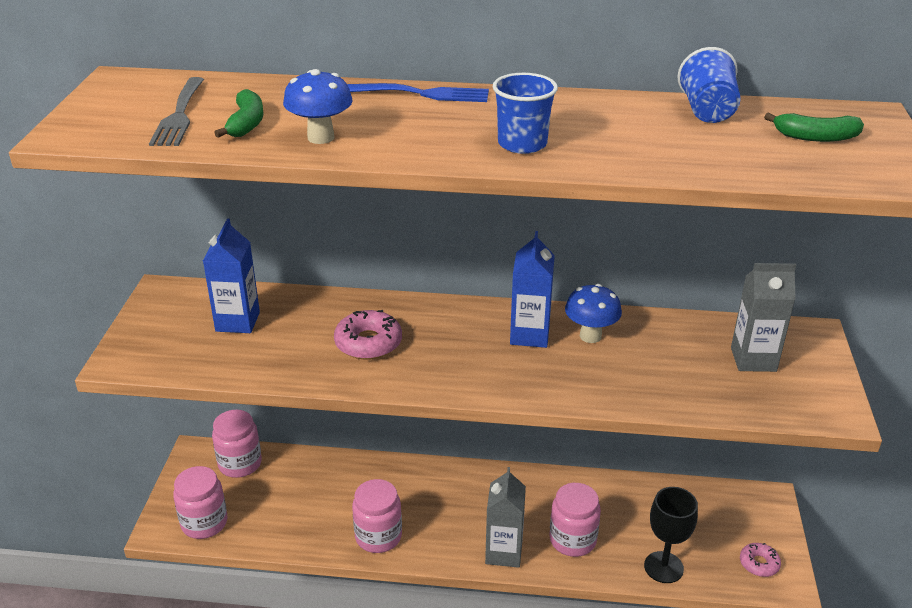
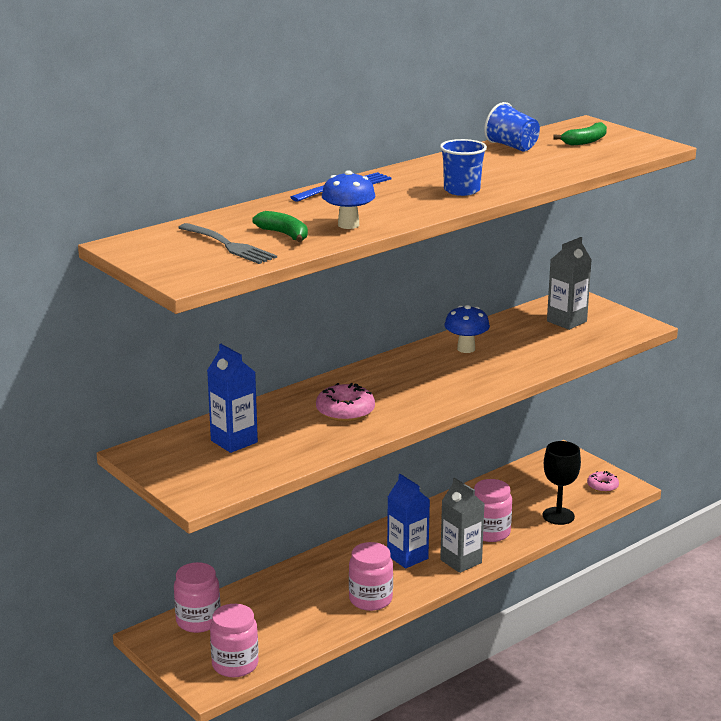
camera: 45 degrees left, 10 degrees down
(529, 335) = (432, 364): blue carton -> blue carton (407, 557)

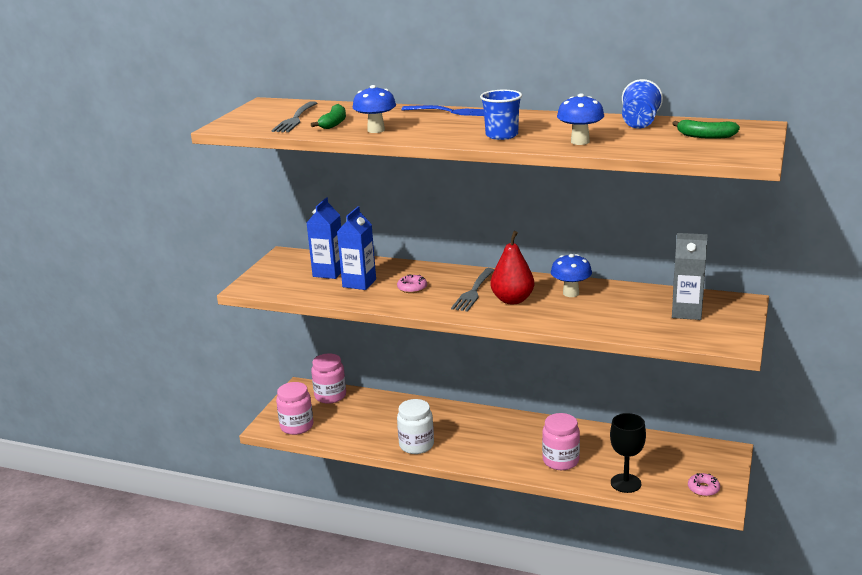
camera: 60 degrees right, 0 degrees up
(345, 411) = (412, 288): pink donut -> pink donut, size x0.63
(370, 599) = (416, 445): pink jar -> white jar
(399, 386) = (473, 292): none -> grey fork
(407, 557) = (485, 439): blue carton -> blue carton (359, 283)
(443, 376) = (512, 300): none -> red pear
(461, 561) = (505, 463): grey carton -> none
(531, 174) = (580, 142): none -> blue mushroom

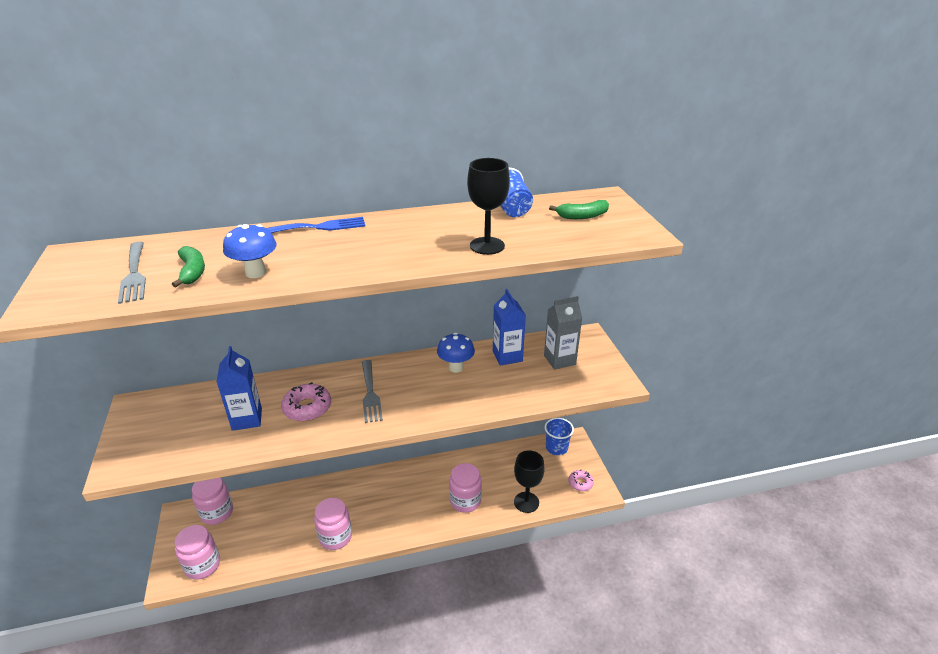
camera: 35 degrees left, 10 degrees up
(329, 272) = (203, 415): blue carton -> blue carton (507, 356)
(412, 288) = (307, 408): pink donut -> pink donut, size x1.58
(416, 445) = (335, 537): white jar -> pink jar
(502, 135) = (403, 252): blue cup -> blue cup (556, 448)
(512, 300) = (413, 392): red pear -> none
(580, 142) = (487, 246): blue mushroom -> black goblet

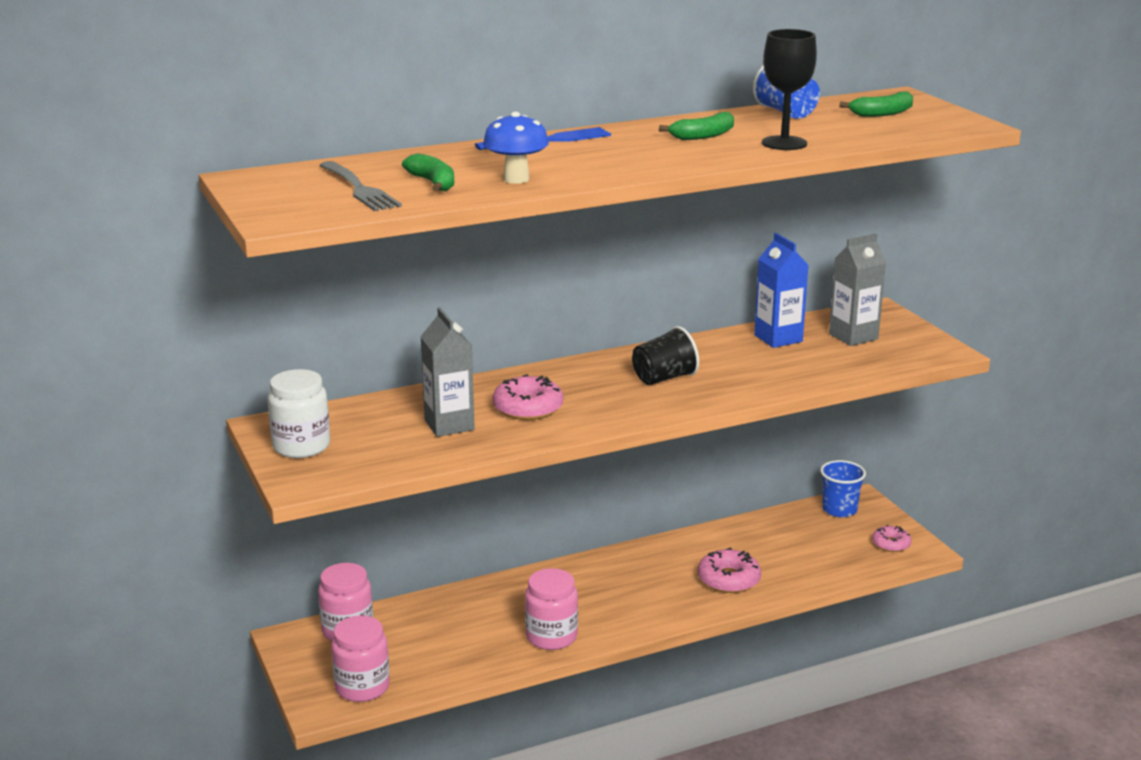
camera: 10 degrees left, 10 degrees down
(141, 429) = (301, 446): none -> white jar
(247, 419) = (449, 425): blue carton -> grey carton
(370, 393) = (608, 388): grey fork -> none
(412, 388) = (664, 378): none -> black cup
(432, 232) = (703, 136): none -> green banana
(456, 367) = (712, 354): blue mushroom -> none
(465, 501) = (728, 579): pink jar -> pink donut
(526, 502) = (820, 572): black goblet -> none

